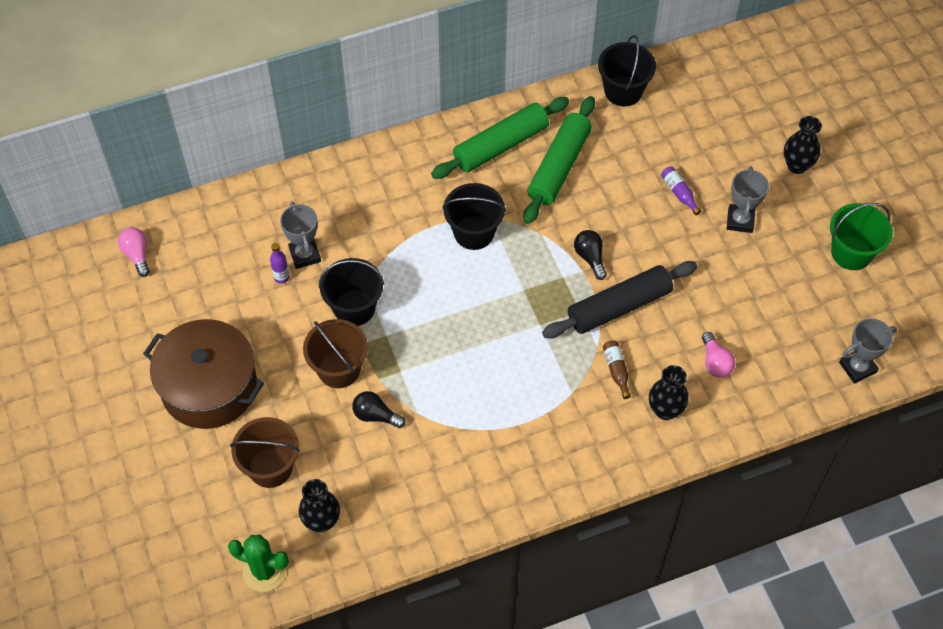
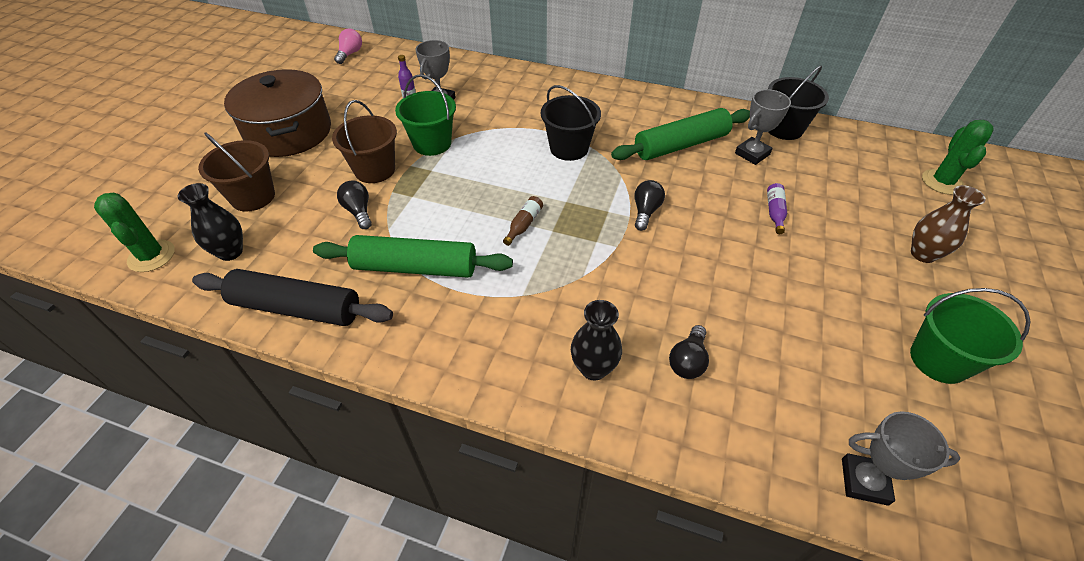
camera: 40 degrees right, 10 degrees down
(354, 308) = (432, 143): black bucket -> green bucket
(501, 145) = (647, 113): green rolling pin -> green rolling pin (415, 268)
(616, 370) = (581, 304): brown bottle -> brown bottle (524, 224)
(619, 307) = (635, 259): black rolling pin -> black rolling pin (296, 308)
(715, 362) = (688, 361): pink light bulb -> black light bulb
(740, 220) = (821, 263): grey trophy -> grey trophy (752, 154)
(771, 78) = (942, 182): none -> green cactus
(797, 165) = (923, 254): black vase -> brown vase

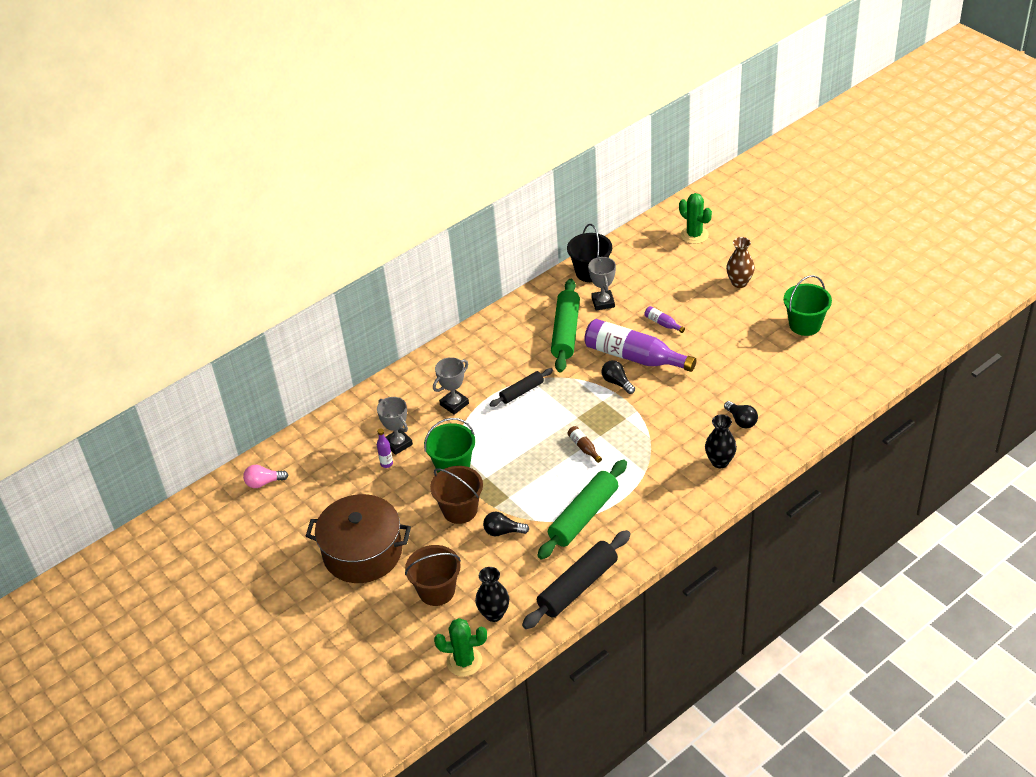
camera: 55 degrees left, 5 degrees down
(350, 54) = (264, 482): pink light bulb -> pink light bulb turned 60 degrees counterclockwise
(569, 148) = (522, 392): black bucket -> black rolling pin
(698, 210) = (634, 357): none -> purple bottle
(864, 481) = (845, 393): grey trophy -> grey trophy (454, 404)

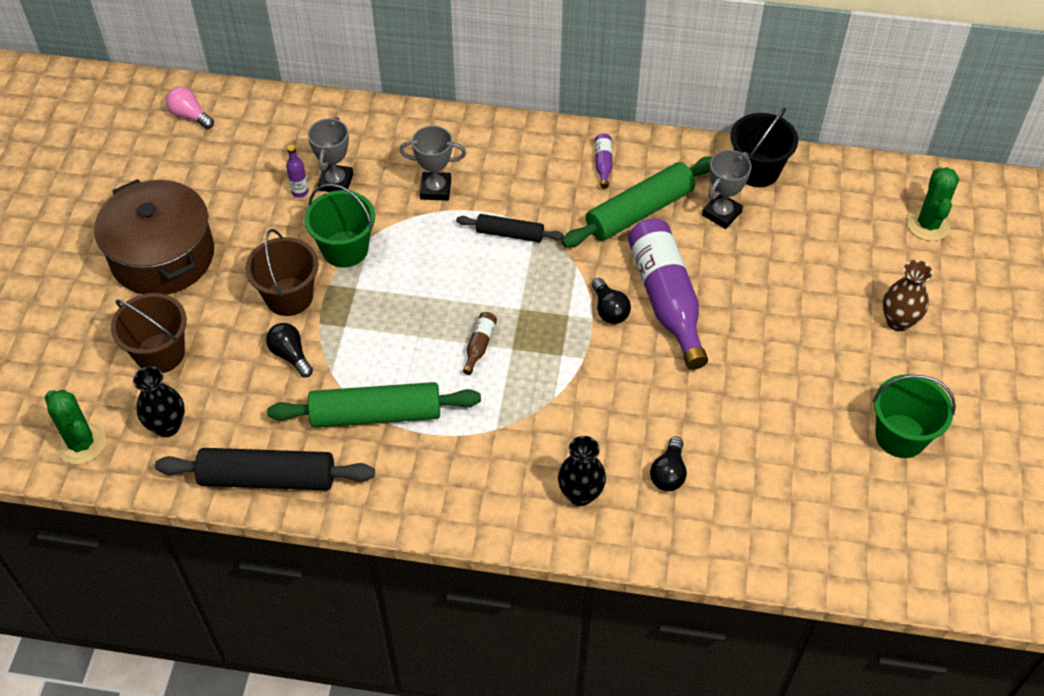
camera: 45 degrees right, 10 degrees up
(617, 382) = (609, 310): black light bulb -> black light bulb turned 150 degrees clockwise
(662, 323) = (748, 291): purple bottle -> purple bottle (603, 164)

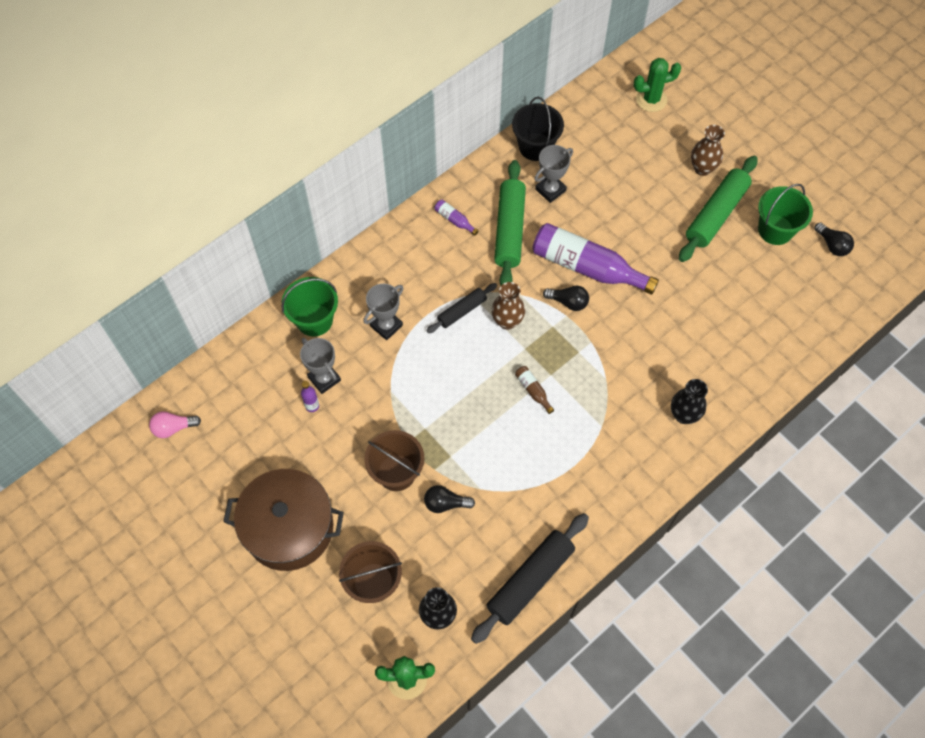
camera: 50 degrees left, 10 degrees up
(345, 249) = (387, 412): green bucket -> green bucket (314, 320)
(376, 414) = (535, 485): green rolling pin -> green rolling pin (716, 214)
(535, 275) = (507, 321): none -> brown vase
(668, 473) = (706, 359): black light bulb -> black light bulb (832, 245)
(721, 213) = (550, 190): grey trophy -> grey trophy turned 60 degrees clockwise
(928, 225) = (651, 99): green cactus -> green cactus turned 60 degrees counterclockwise

